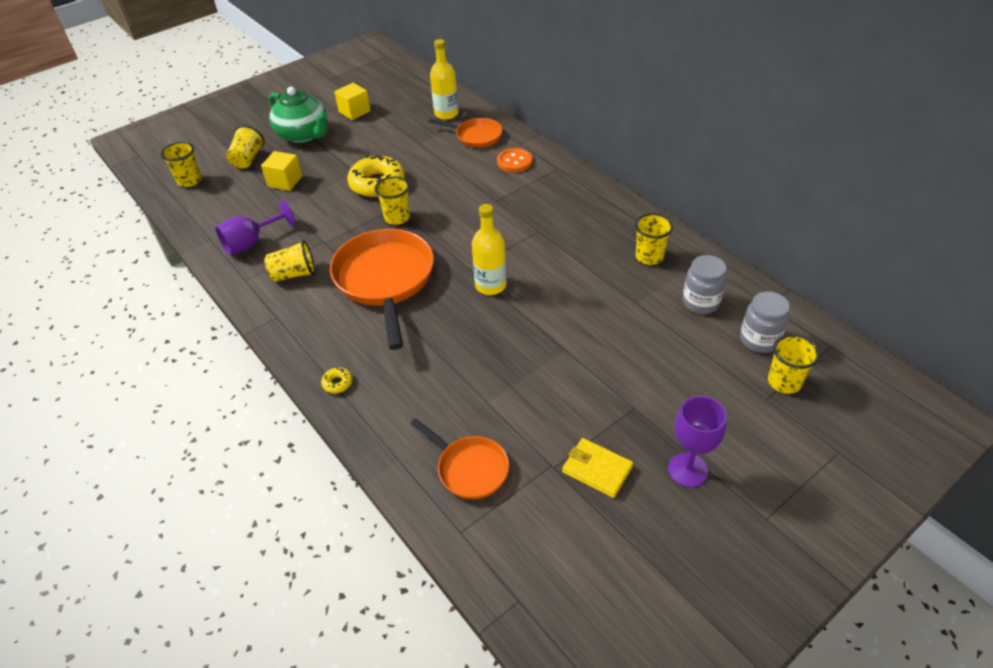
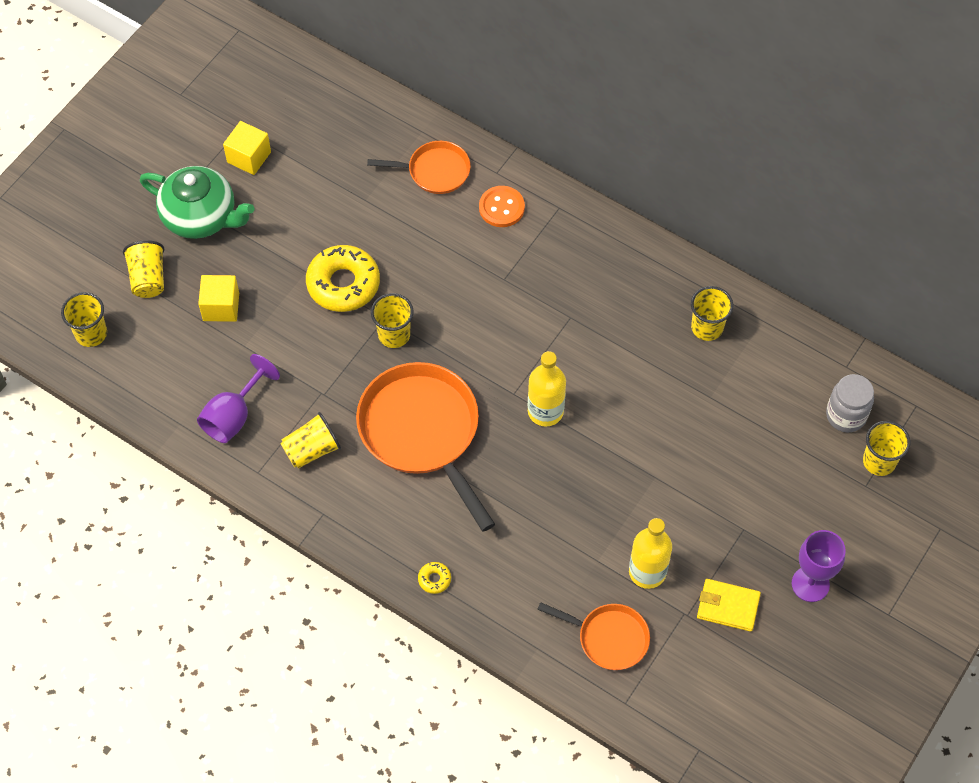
camera: 20 degrees left, 15 degrees up
(446, 114) = (378, 136): yellow bottle -> yellow bottle (647, 572)
(700, 302) = (777, 380): grey jar -> none

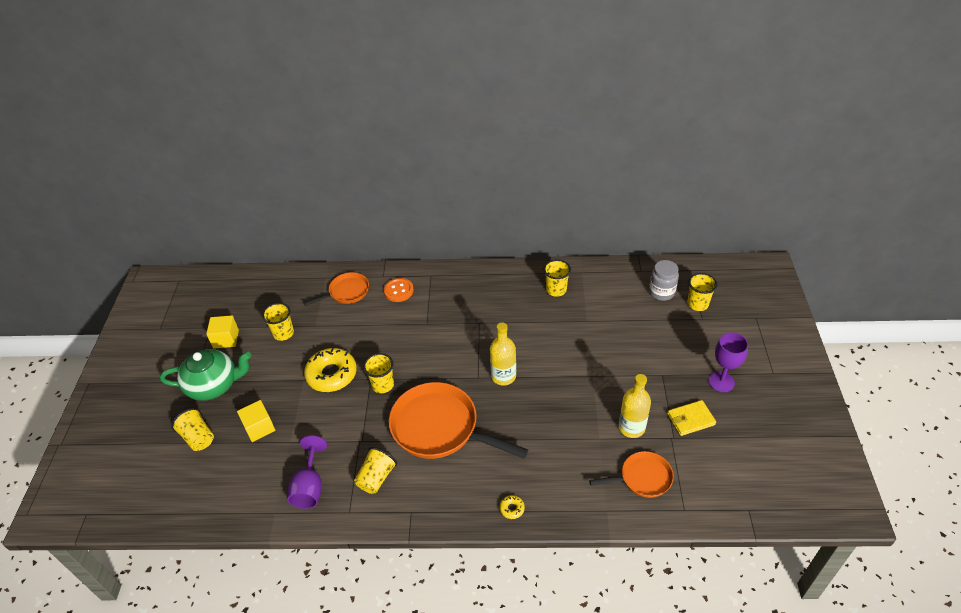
camera: 30 degrees left, 15 degrees down
(91, 334) = (175, 492): yellow cup -> yellow cup (283, 333)

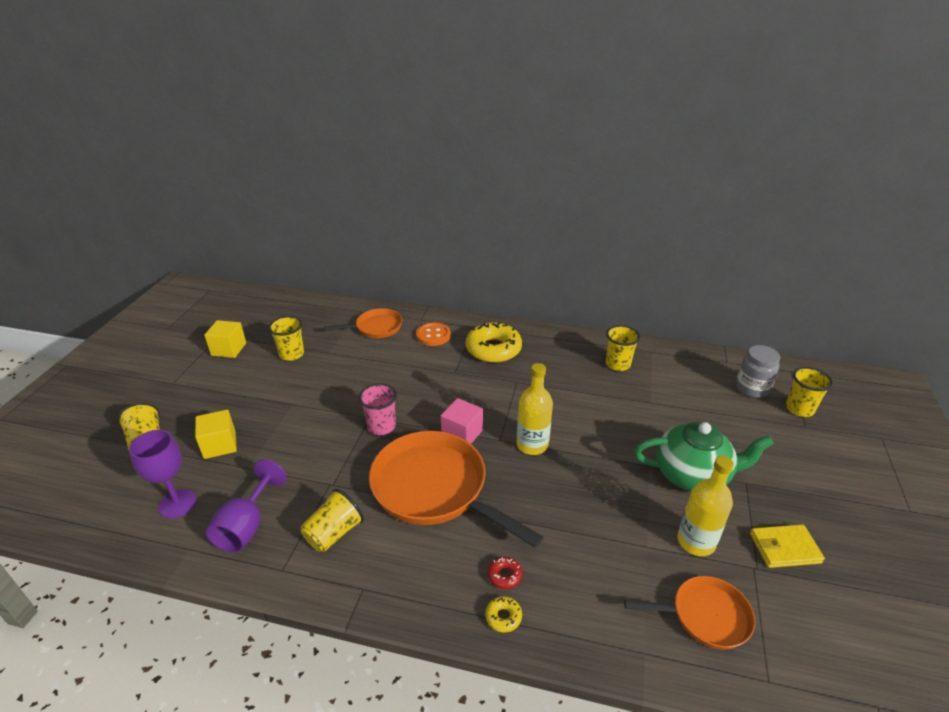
camera: 10 degrees right, 10 degrees down
(214, 385) = (193, 391): green teapot -> green teapot (692, 474)
(331, 374) = (327, 404): yellow donut -> yellow donut (493, 349)
(383, 385) = (381, 426): yellow cup -> pink cup
(448, 378) = (462, 434): none -> pink cube
(506, 481) = (504, 575): none -> red donut
(721, 382) = (831, 507): purple goblet -> purple goblet (177, 504)

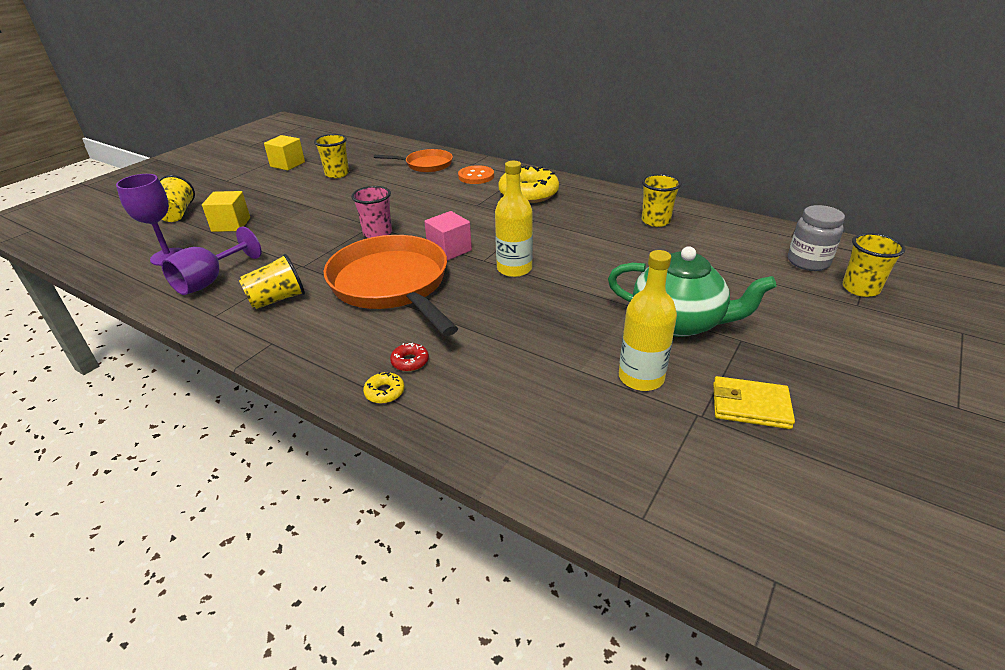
camera: 20 degrees right, 0 degrees up
(705, 616) = (605, 442): orange pan -> none

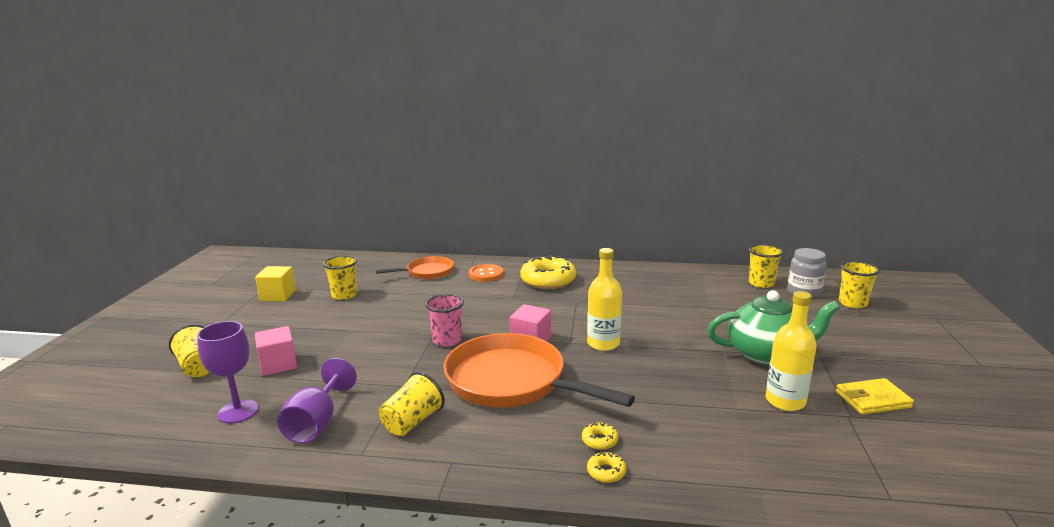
camera: 25 degrees left, 15 degrees down
(231, 224) = (278, 364): yellow cube -> pink cube
(410, 361) = (599, 440): red donut -> yellow donut
(655, 221) = (671, 283): yellow cup -> yellow cup (761, 283)

